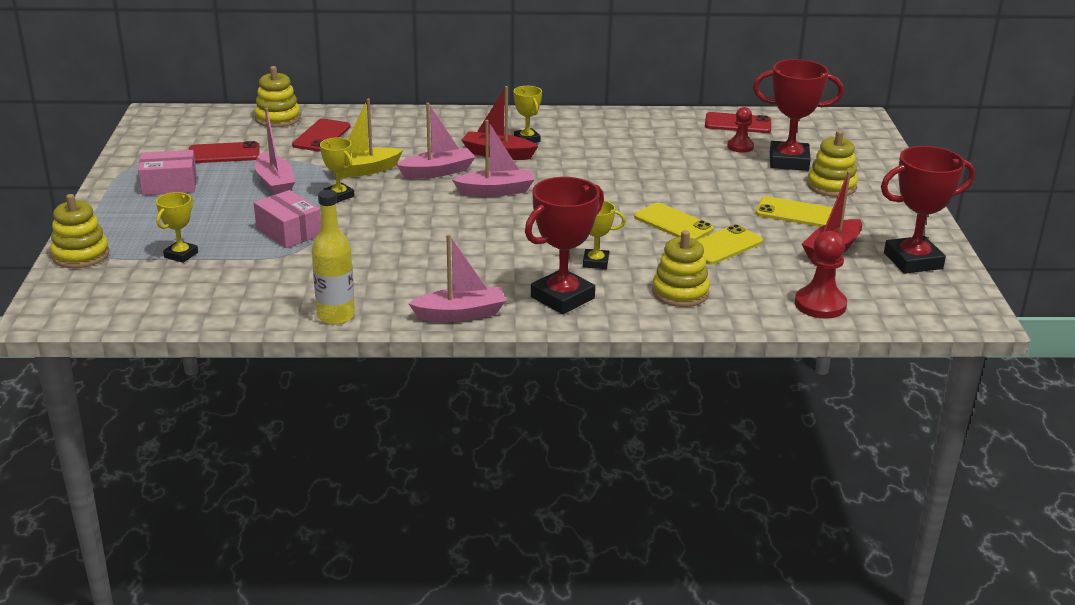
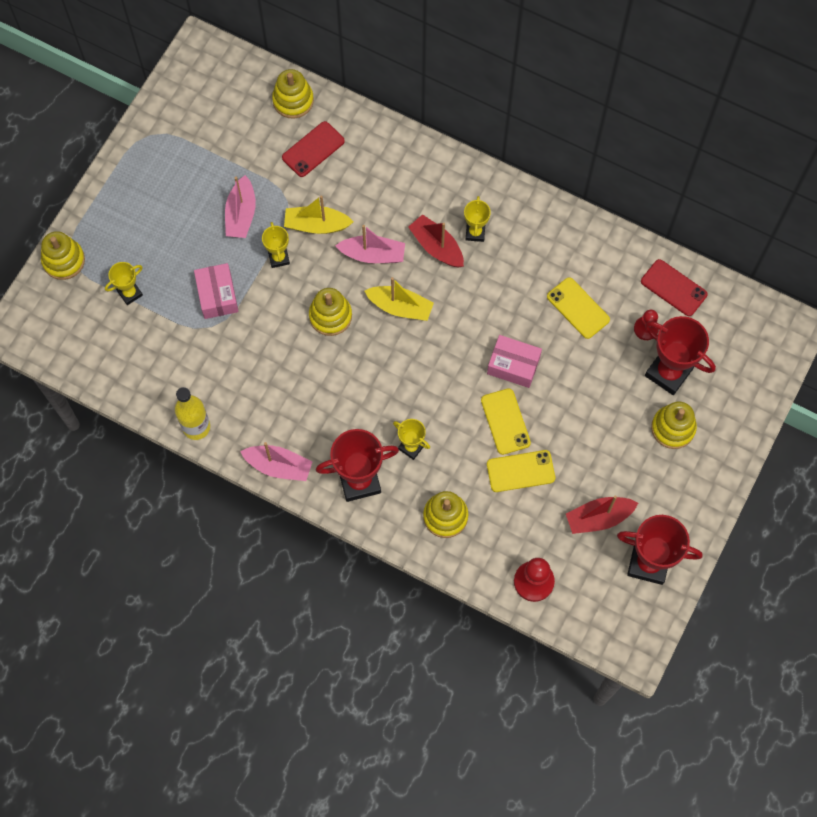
camera: 30 degrees right, 40 degrees up
(169, 185) = (163, 181): pink box -> pink box (513, 365)
(224, 153) = (224, 146): red phone -> none
(427, 213) = (330, 316): none -> yellow stacking toy
(496, 191) = (400, 307): pink boat -> yellow boat
(795, 213) = (611, 453): yellow phone -> yellow phone (578, 308)

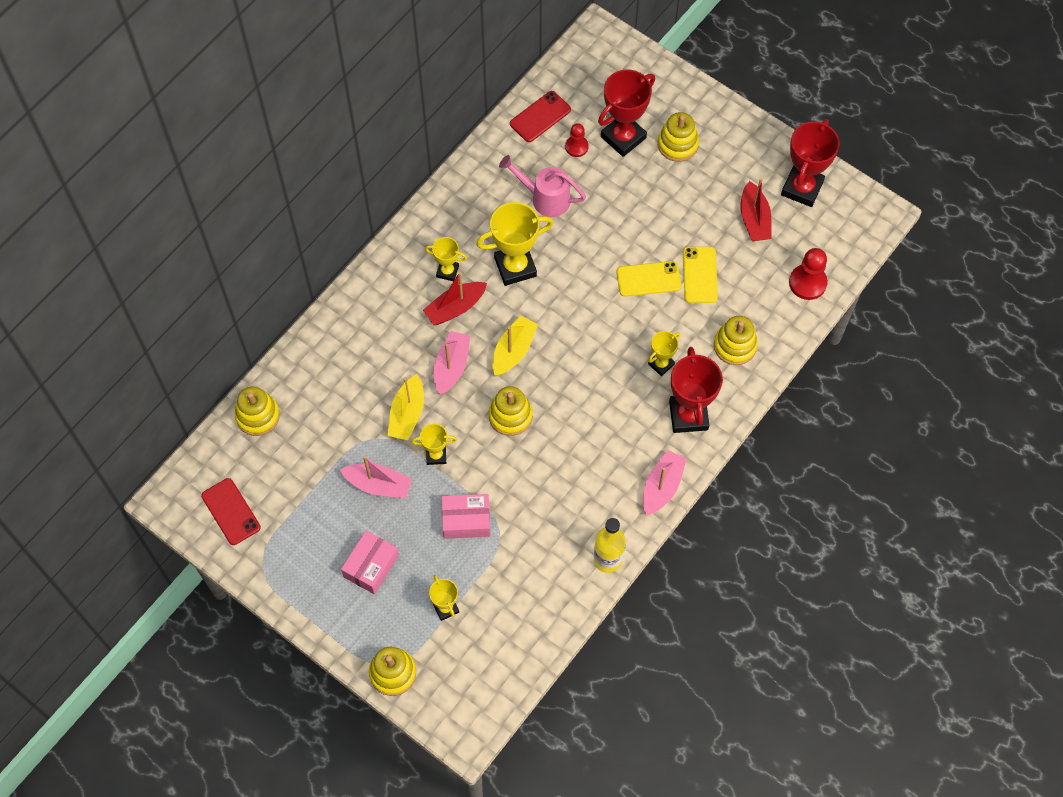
camera: 80 degrees left, 5 degrees down
(313, 149) = (320, 405): red phone -> red phone (231, 511)
(493, 293) = (515, 267): none -> yellow trophy
(513, 365) = (593, 262): pink box -> pink box (371, 566)
(578, 308) = (545, 198): yellow phone -> pink watering can

